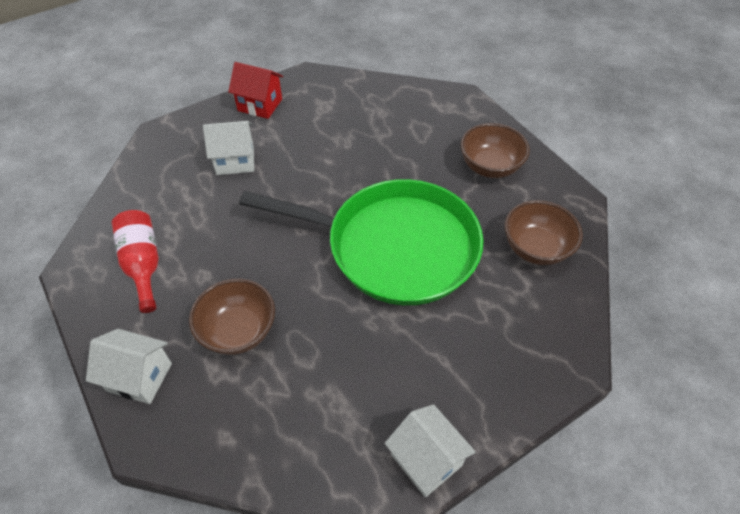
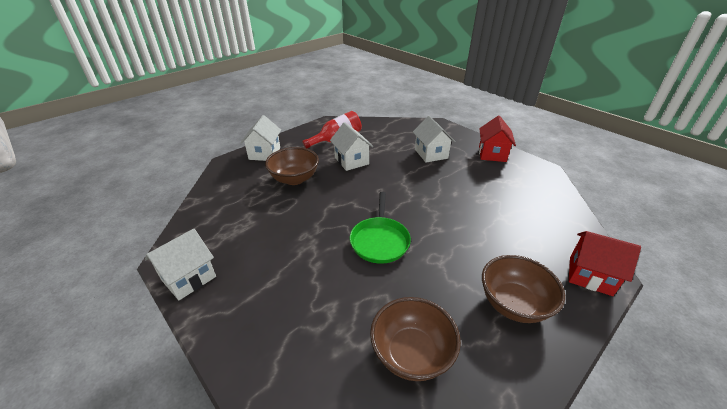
camera: 80 degrees right, 15 degrees down
(217, 252) = (351, 161): none -> white house
(395, 247) = (380, 241): green pan -> green pan, size x0.47
(465, 109) = (590, 276): none -> red house

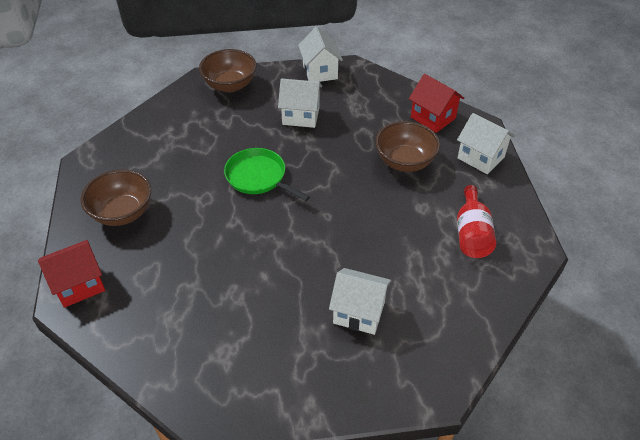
camera: 125 degrees right, 10 degrees up
(351, 161) = (405, 222): white house -> white house (301, 116)
(411, 353) = (156, 141): brown bowl -> brown bowl (230, 85)
(492, 154) = (299, 388): red house -> red house (433, 118)

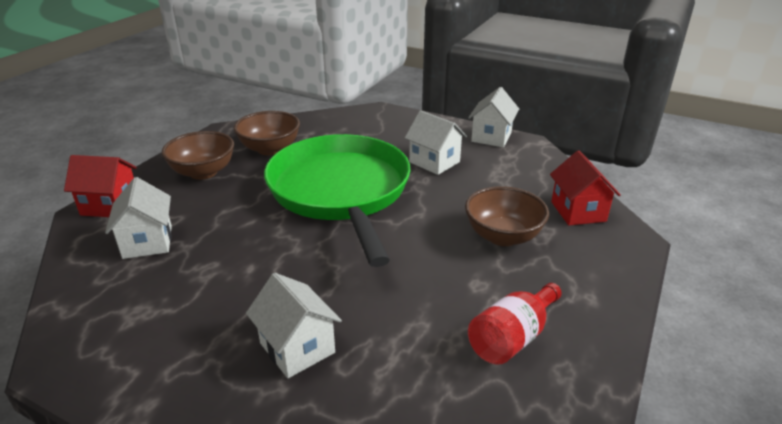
camera: 35 degrees right, 15 degrees down
(230, 85) = (396, 121): brown bowl -> brown bowl (270, 149)
(258, 177) = (340, 191): green pan -> green pan, size x2.12
(480, 157) = (603, 268): white house -> white house (147, 242)

